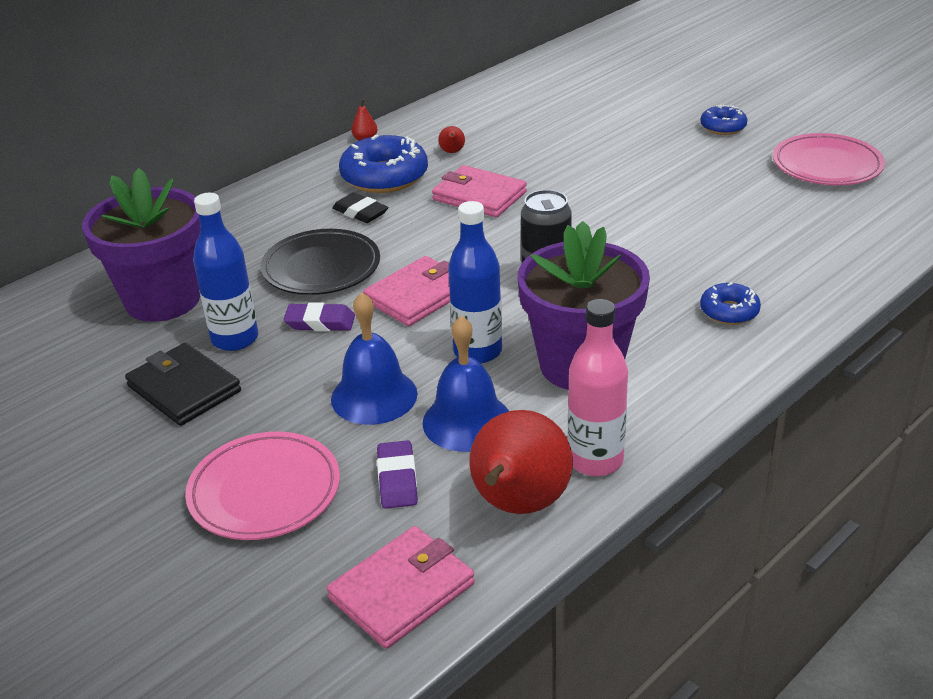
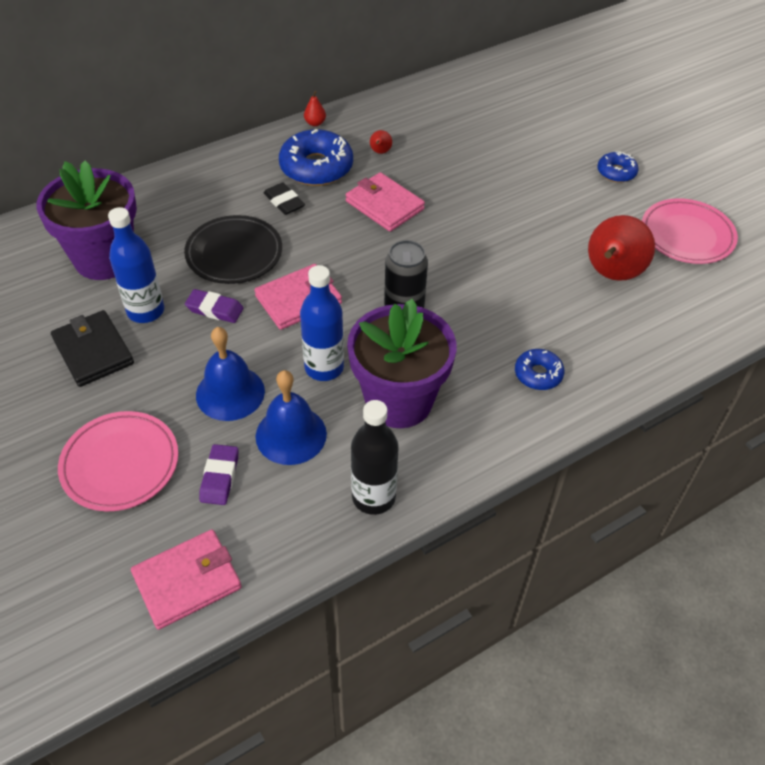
camera: 10 degrees right, 15 degrees up
(518, 505) = (300, 525): red pear -> red pear (611, 274)
(595, 460) = (373, 497): pink bottle -> black bottle

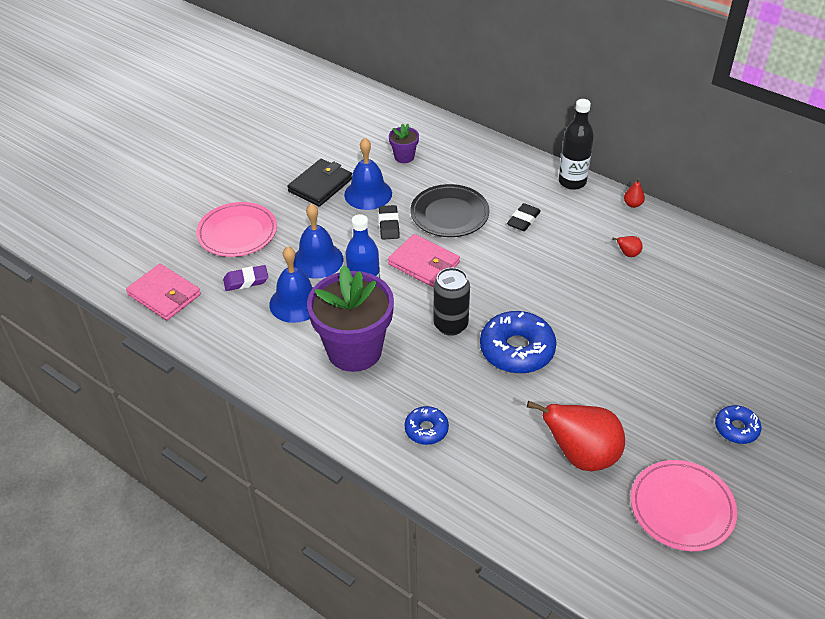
camera: 70 degrees right, 5 degrees down
(104, 259) = (404, 157): purple flower pot -> purple flower pot, size x0.44
(146, 311) = (368, 194): blue bottle -> blue bell
(214, 309) = (389, 225): purple eraser -> black eraser
(316, 167) = (578, 223): blue donut -> blue donut (517, 350)
(373, 497) = (261, 363): black bottle -> black bottle (572, 182)
(384, 205) = (562, 277): pink wallet -> none

